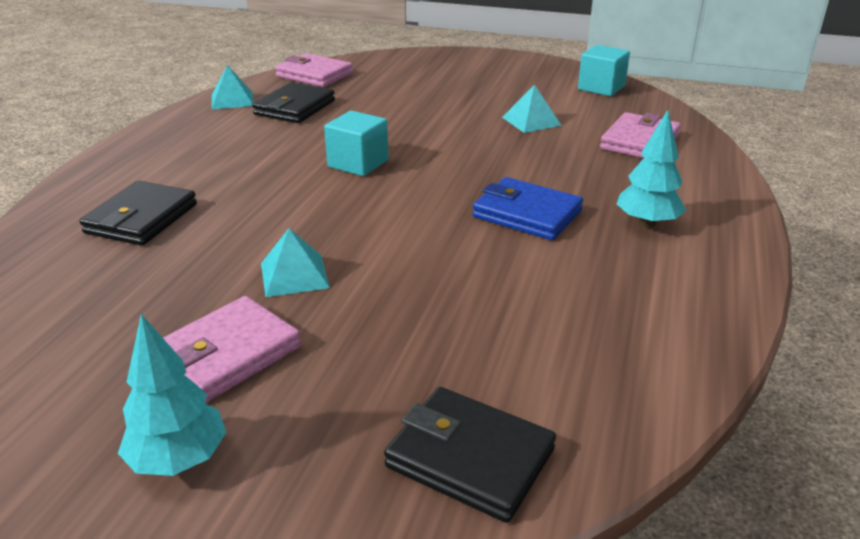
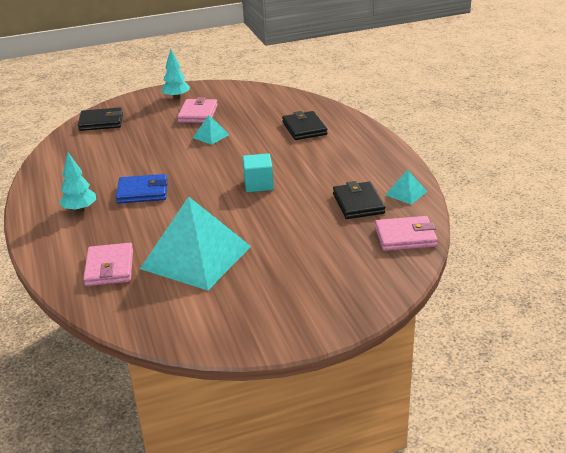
camera: 145 degrees right, 0 degrees up
(531, 121) = (196, 257): turquoise pyramid -> turquoise pyramid, size x2.37
(601, 88) = (173, 323): turquoise cube -> none

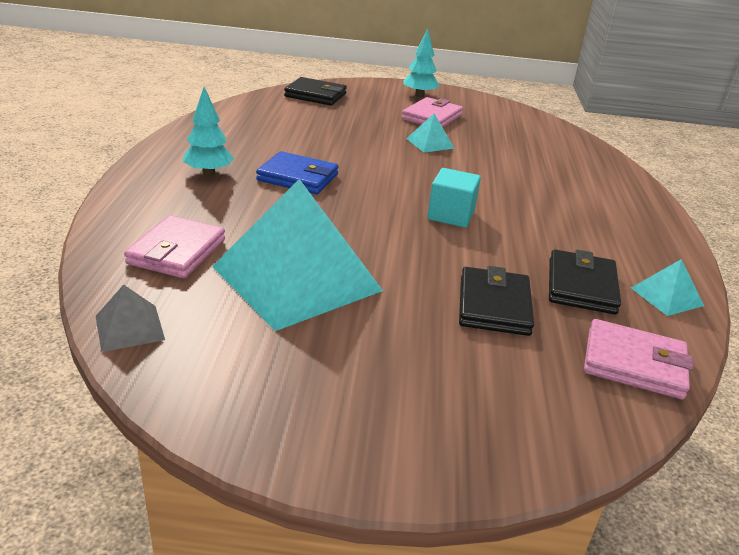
camera: 20 degrees right, 0 degrees up
(124, 319) = (129, 327): none -> grey pyramid
(304, 128) = (557, 169): black wallet -> black wallet (494, 306)

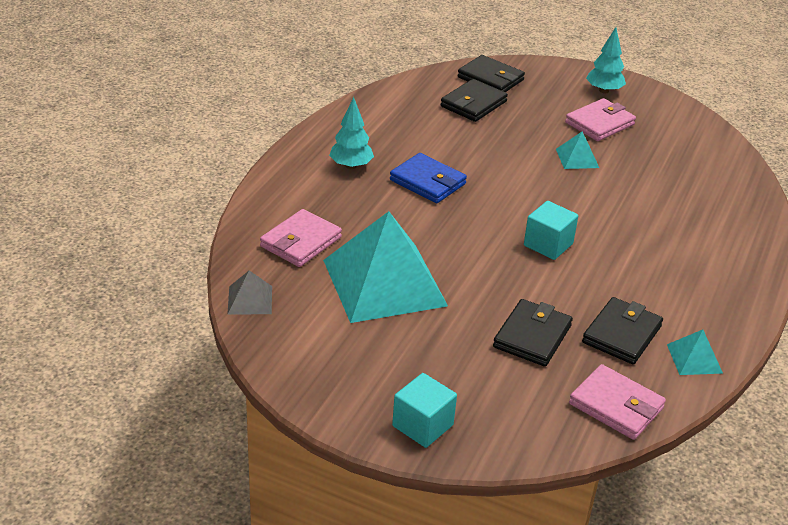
camera: 20 degrees right, 5 degrees up
(310, 114) = (473, 104): none -> black wallet
(432, 445) = (422, 425): none -> turquoise cube

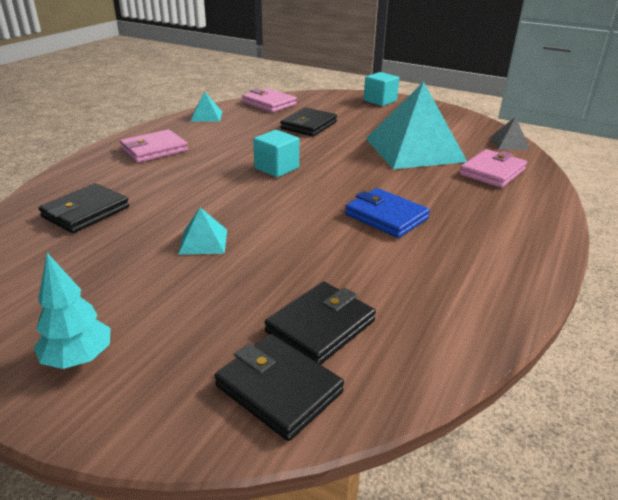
camera: 175 degrees left, 5 degrees down
(351, 166) = (476, 233): turquoise tree -> none
(599, 123) = (138, 290): pink wallet -> pink wallet (154, 150)
(621, 334) = (247, 125): black wallet -> black wallet (86, 212)

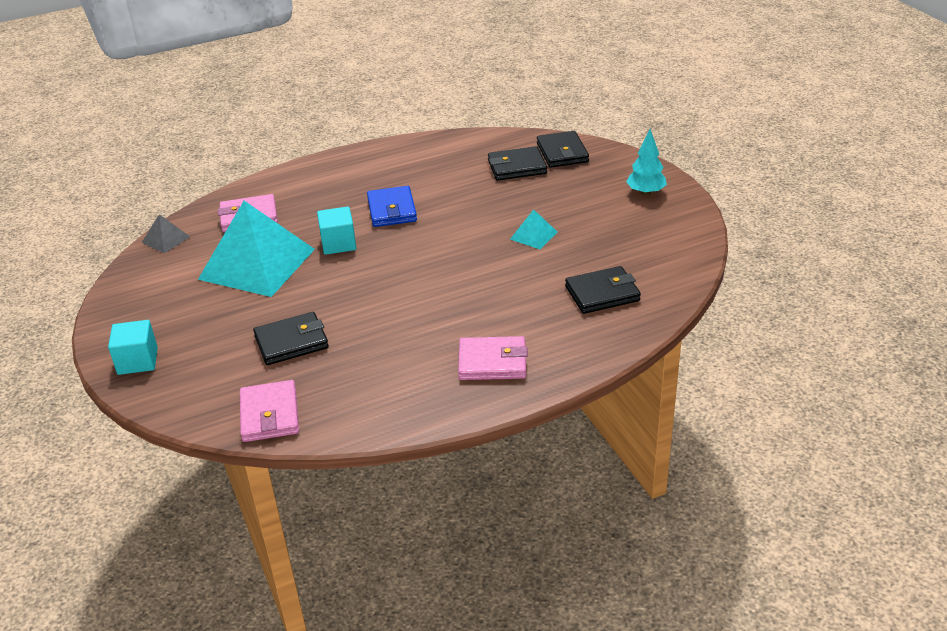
camera: 140 degrees left, 5 degrees up
(206, 116) = (378, 414): turquoise pyramid -> none
(276, 168) = (405, 287): turquoise cube -> turquoise cube (338, 244)

